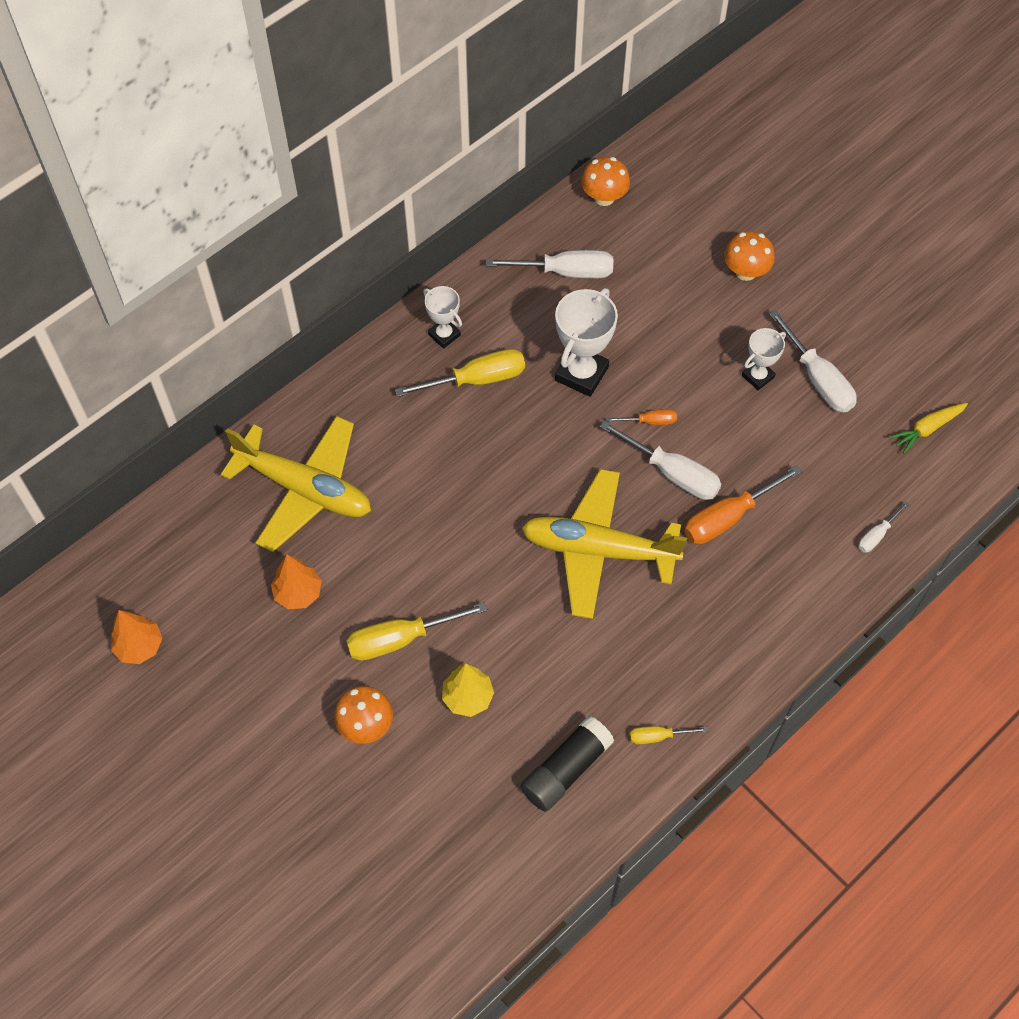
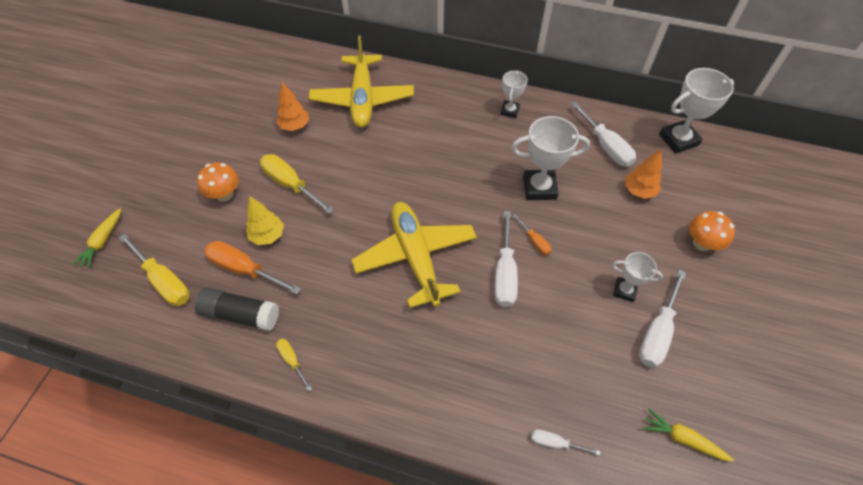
camera: 60 degrees right, 5 degrees down
(139, 646) = (227, 80): orange tree -> orange tree (638, 191)
(351, 902) = (102, 241): none -> yellow carrot
(476, 380) = (491, 139): yellow screwdriver -> yellow screwdriver (164, 281)
(604, 197) = (678, 140): orange mushroom -> white trophy
(728, 517) = (495, 325): orange screwdriver -> orange screwdriver (245, 270)

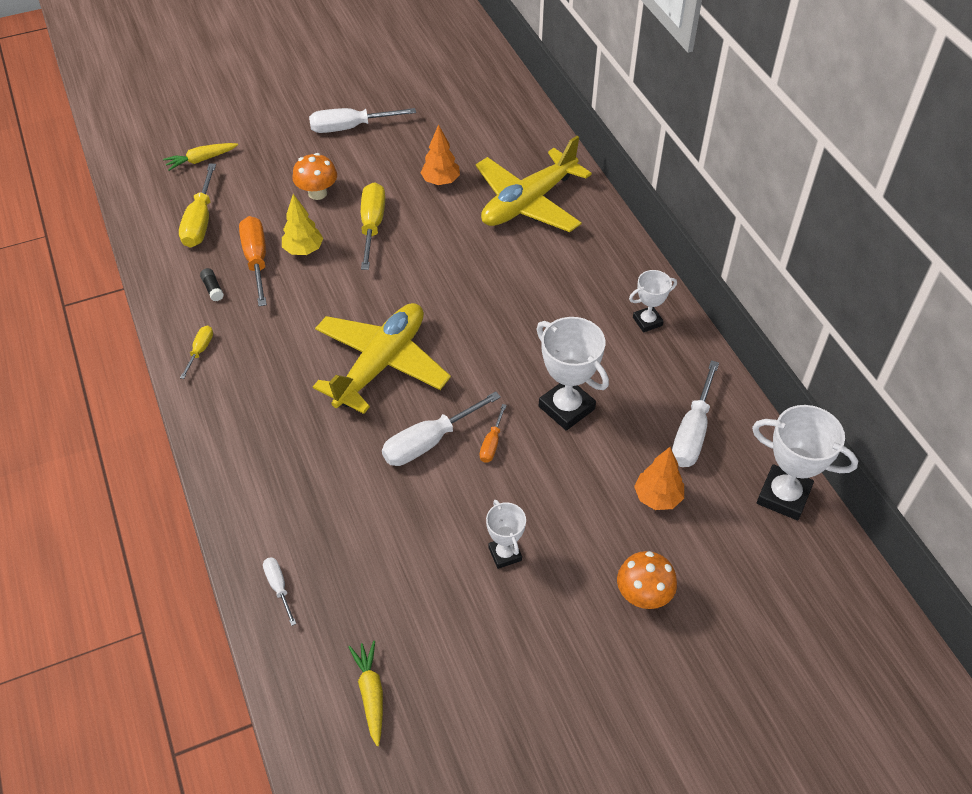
camera: 50 degrees right, 5 degrees down
(240, 314) = (213, 289): black glue stick -> black glue stick, size x0.45
(657, 332) = (479, 610): white screwdriver -> white screwdriver (350, 127)

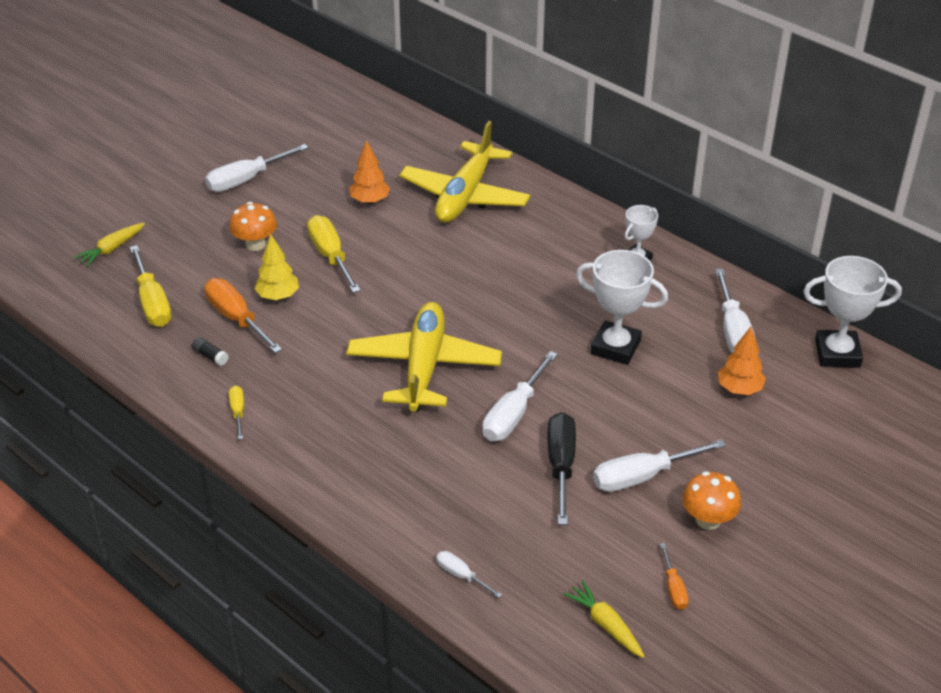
camera: 25 degrees left, 10 degrees down
(436, 512) = (561, 466): none -> black screwdriver
(492, 443) = (570, 396): orange screwdriver -> orange screwdriver (673, 588)
(505, 554) = (643, 476): white trophy -> white screwdriver
(643, 595) = (778, 465): orange mushroom -> orange mushroom (708, 520)

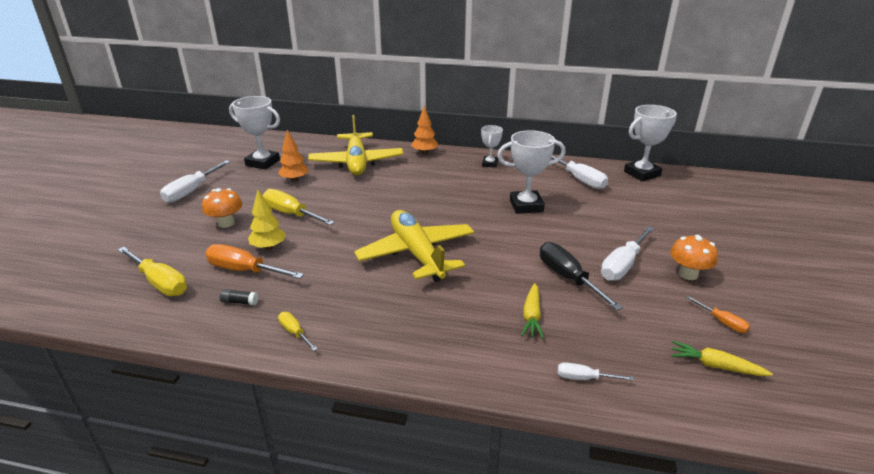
camera: 30 degrees left, 10 degrees down
(112, 249) = (98, 259): yellow carrot -> yellow carrot (531, 316)
(352, 157) = (263, 163): none -> white trophy
(514, 413) = (505, 260): white screwdriver -> none
(739, 389) = (616, 204): orange tree -> orange tree (424, 153)

